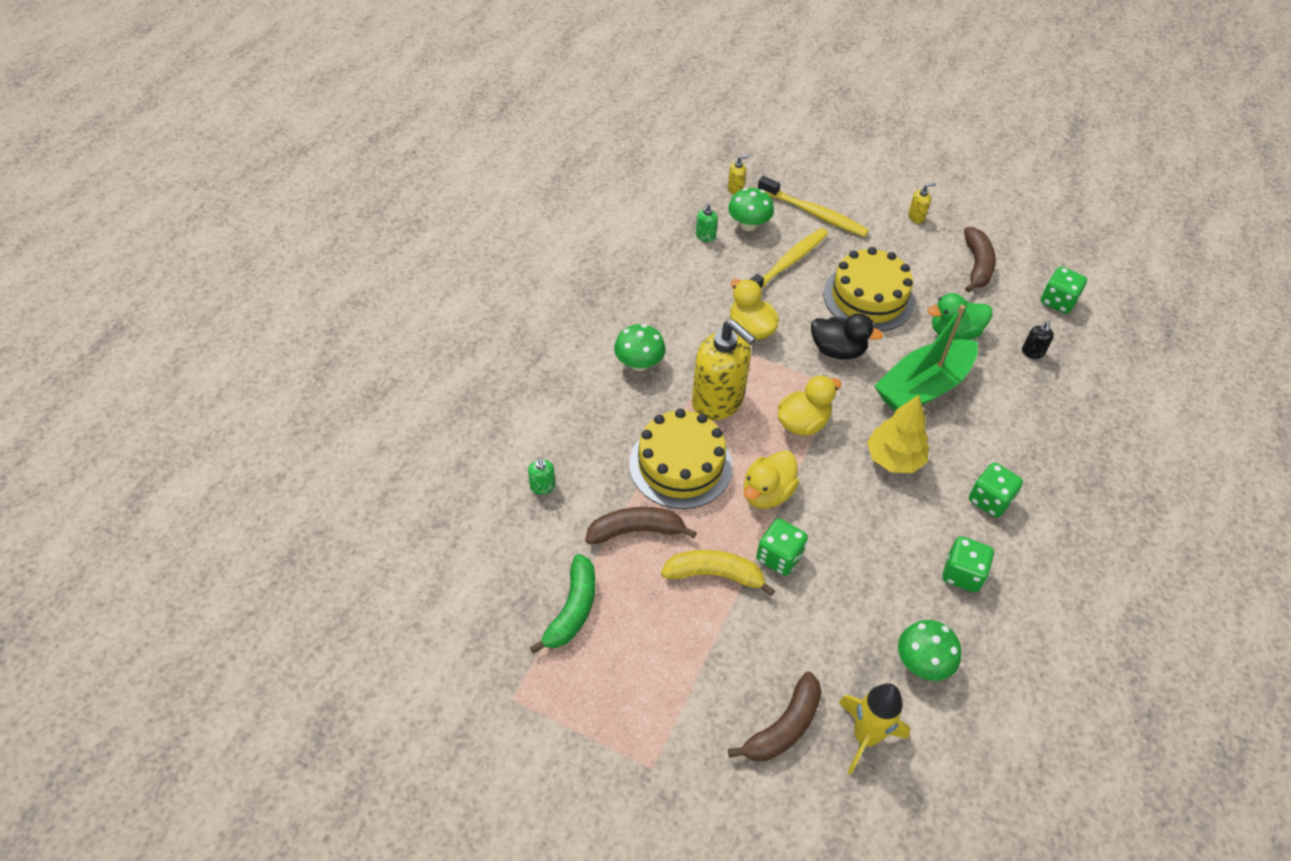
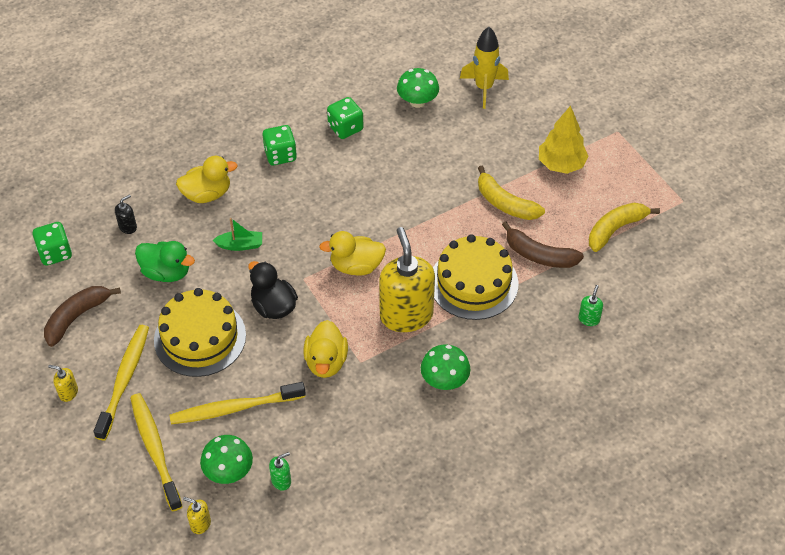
camera: 145 degrees left, 0 degrees up
(573, 609) = (615, 229): green banana -> yellow banana
(767, 493) = (427, 233): yellow duck -> yellow duck (207, 194)
(779, 557) = (453, 192): green dice -> none
(784, 727) = (526, 113): brown banana -> none
(888, 243) = (124, 380): none -> yellow toothbrush
(894, 459) = (316, 210): yellow tree -> yellow tree (561, 164)
(922, 387) = (240, 245): green boat -> green boat, size x0.44

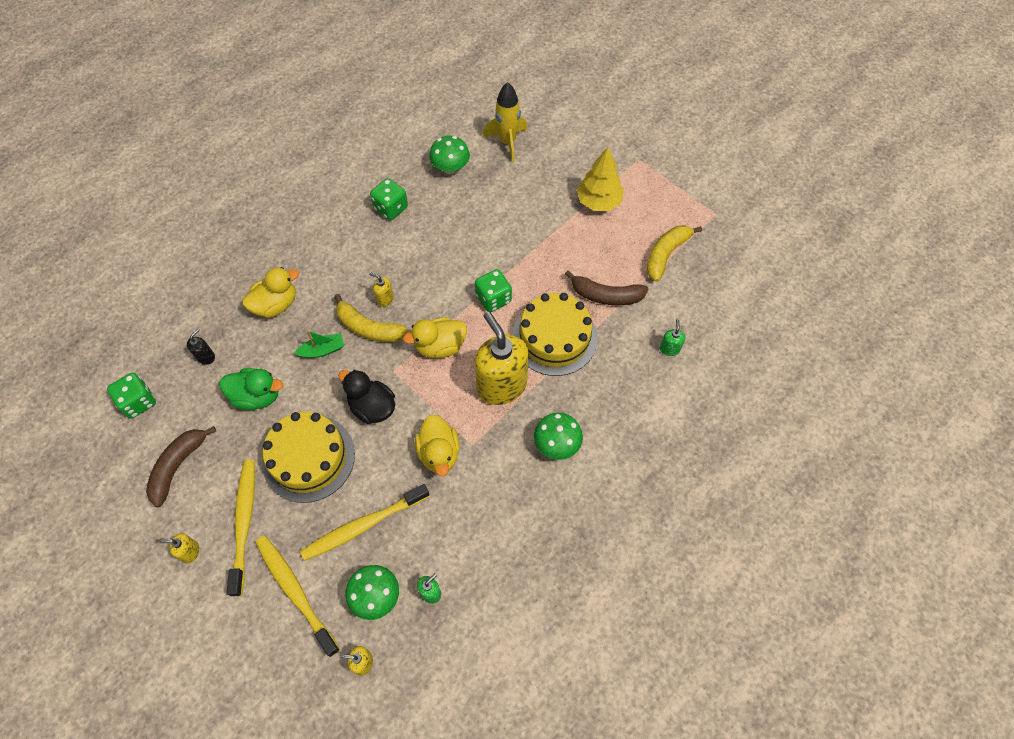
camera: 15 degrees left, 10 degrees up
(280, 155) = (336, 249): green dice -> green dice (493, 298)
(314, 211) = (385, 299): none -> yellow soap dispenser
(505, 203) = (560, 251): yellow banana -> yellow banana (369, 328)

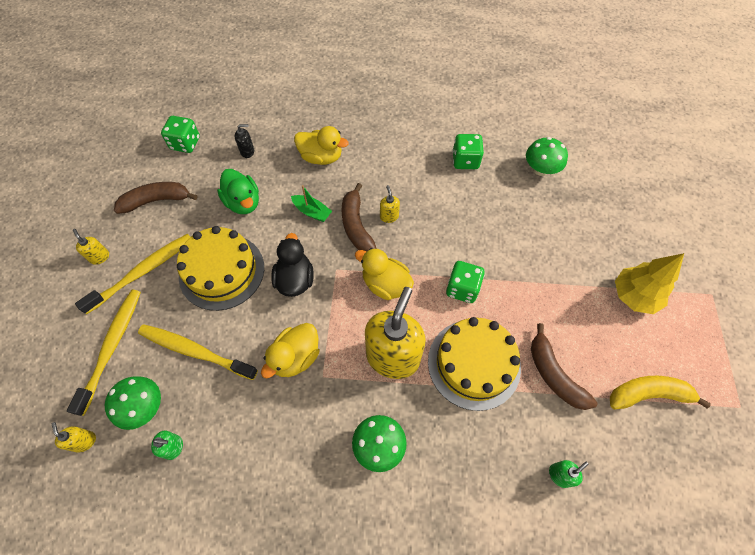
camera: 50 degrees right, 0 degrees up
(369, 328) = (356, 225): yellow banana -> brown banana
(507, 142) = (607, 187): yellow rocket -> none

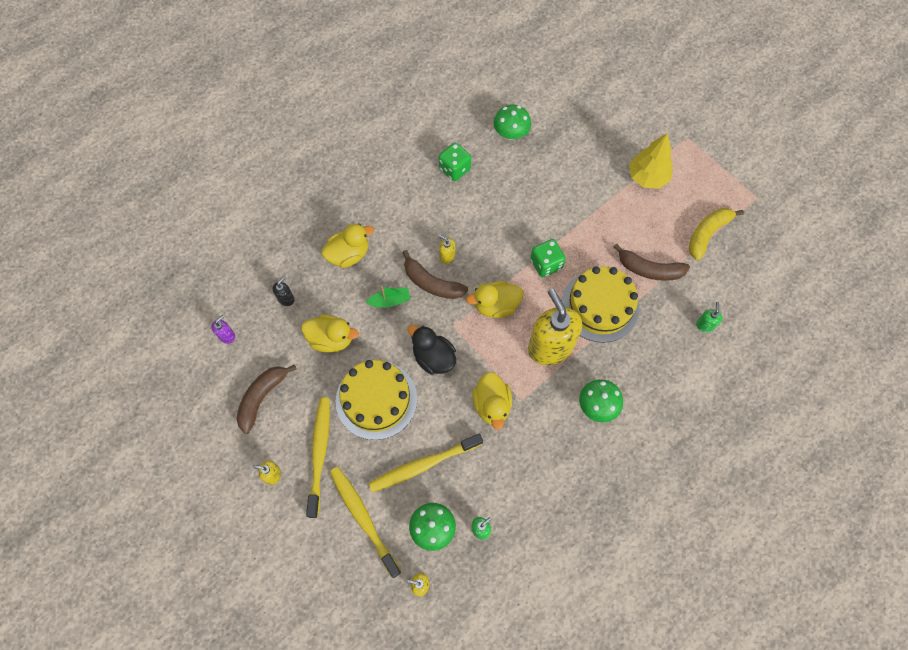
camera: 45 degrees left, 5 degrees up
(185, 143) = (227, 336): green dice -> purple soap dispenser
(243, 202) = (331, 339): green duck -> yellow duck

